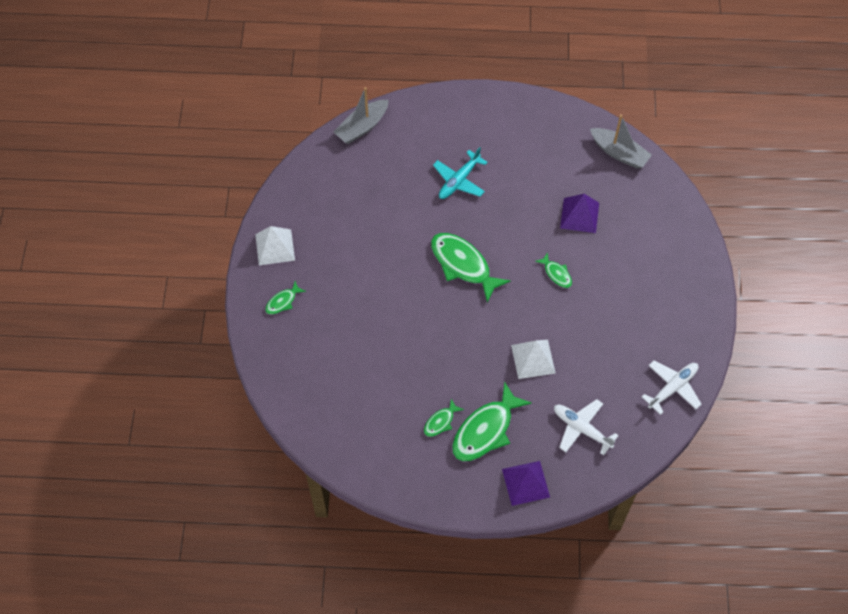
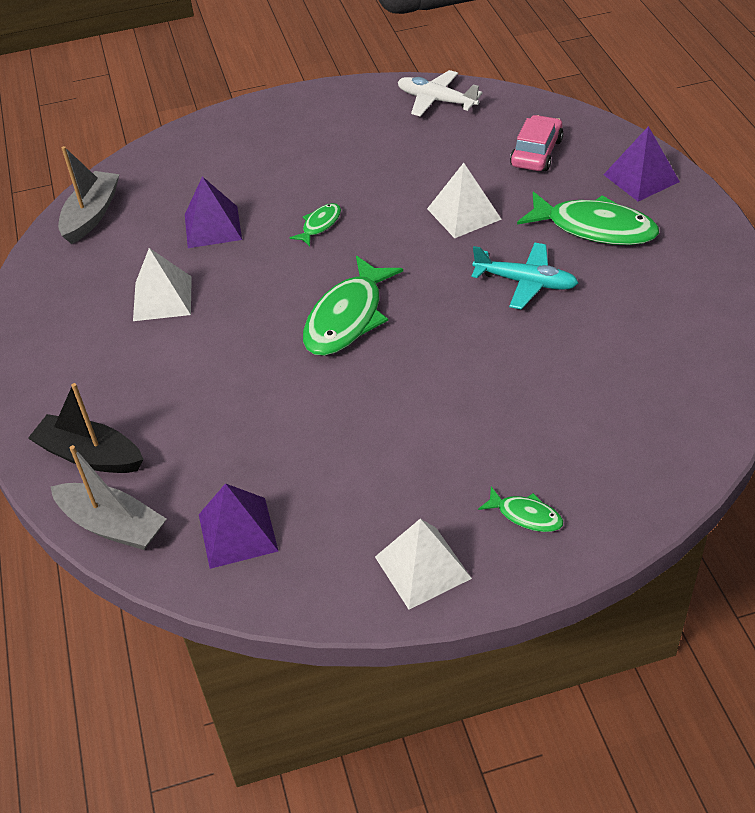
camera: 105 degrees left, 15 degrees down
(333, 177) = (237, 532): none -> purple pyramid
(412, 124) = (90, 455): none -> black boat
(440, 422) = (612, 271): green fish -> none
(459, 180) = (192, 364): turquoise plane -> turquoise plane (526, 282)
(522, 176) = (162, 298): none -> white pyramid
(581, 428) = (536, 153): white plane -> pink car

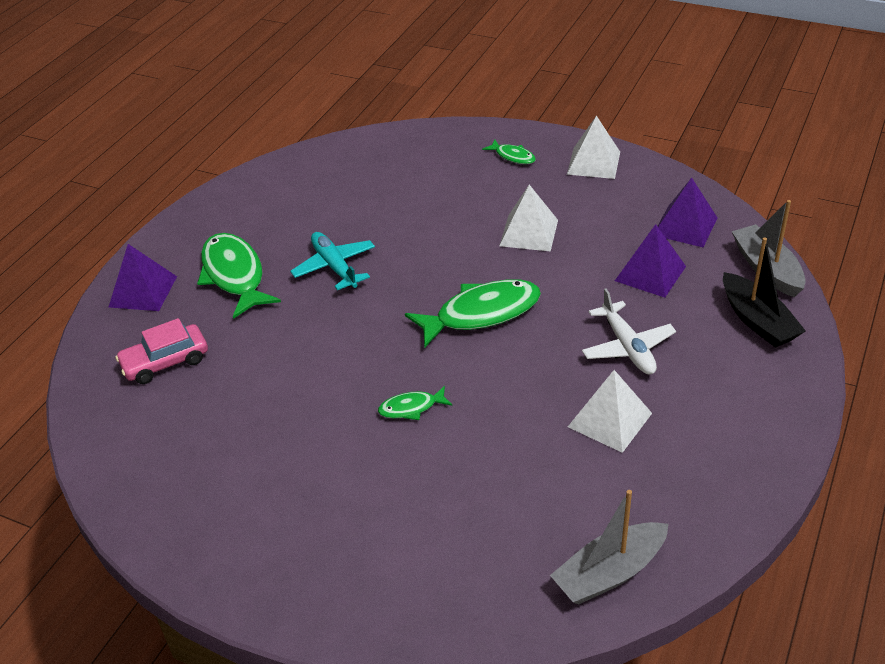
camera: 140 degrees left, 5 degrees down
(212, 227) = (502, 470): purple pyramid -> purple pyramid (650, 273)
(436, 101) = (142, 482): white plane -> white plane (627, 347)
(464, 214) = (295, 344): white pyramid -> white pyramid (528, 233)
(525, 515) = (513, 156): green fish -> green fish turned 150 degrees clockwise

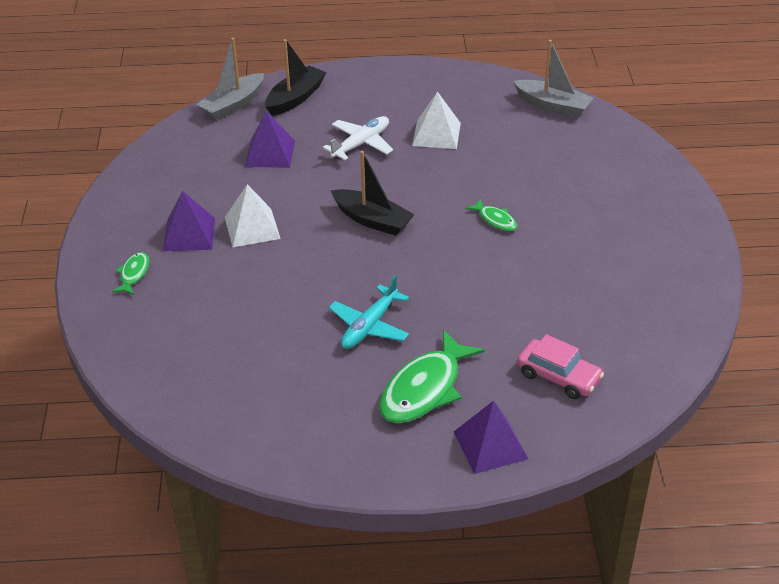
camera: 120 degrees left, 0 degrees up
(481, 314) = (372, 220): green fish -> black boat
(593, 163) = (123, 221): white pyramid -> none
(685, 226) = (198, 150): purple pyramid -> purple pyramid (189, 234)

